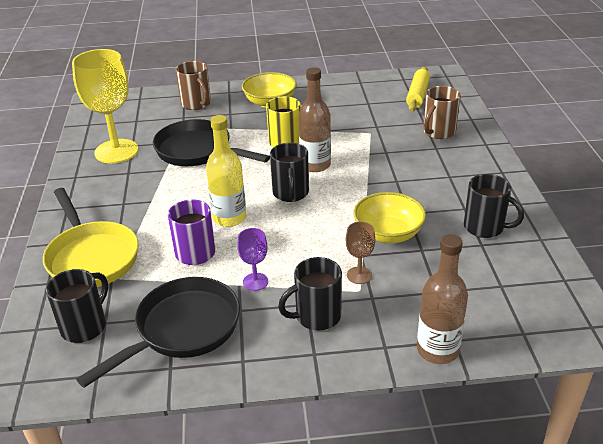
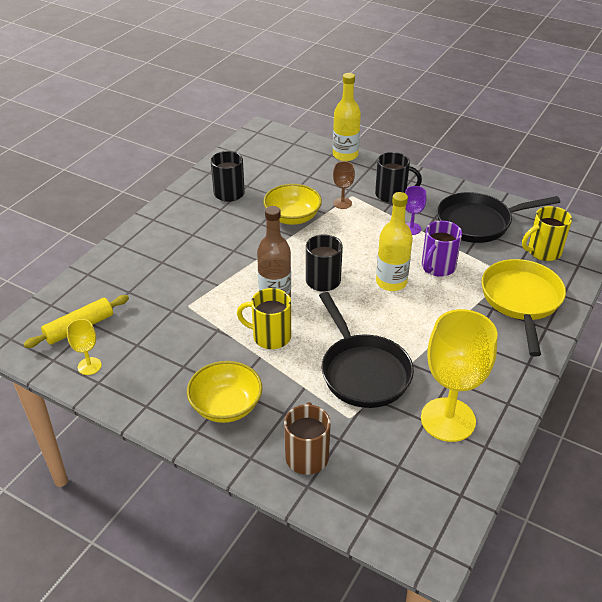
camera: 145 degrees left, 5 degrees up
(85, 326) = (543, 252): black mug -> yellow mug
(378, 85) = (89, 366): none -> yellow goblet
(437, 350) = (345, 155): brown bottle -> yellow bottle
(438, 132) = (135, 275): brown mug -> none

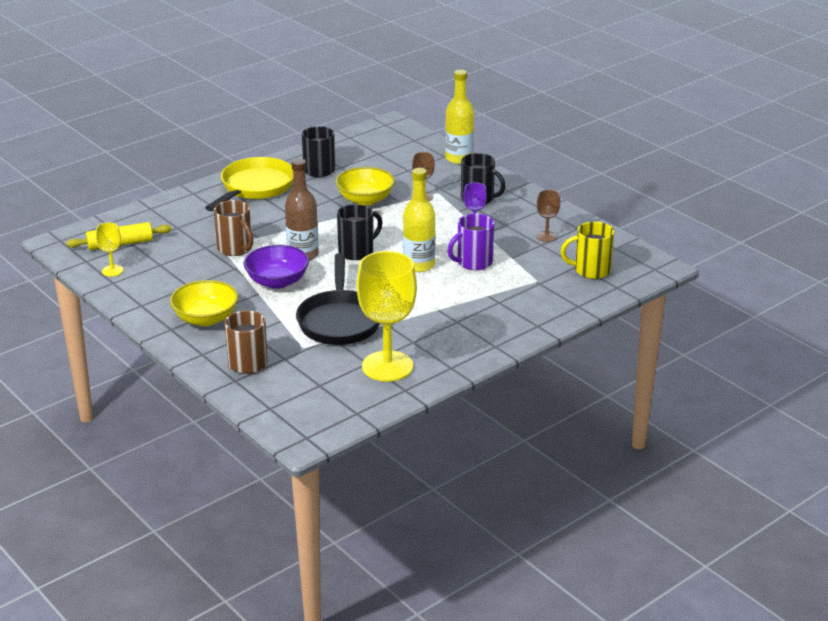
camera: 20 degrees right, 10 degrees down
(204, 305) = (235, 249): none -> brown mug
(270, 336) = (277, 281): yellow mug -> purple bowl
(478, 223) = (546, 236): black pan -> brown goblet
(521, 300) = (532, 302): yellow pan -> yellow pan (255, 187)

